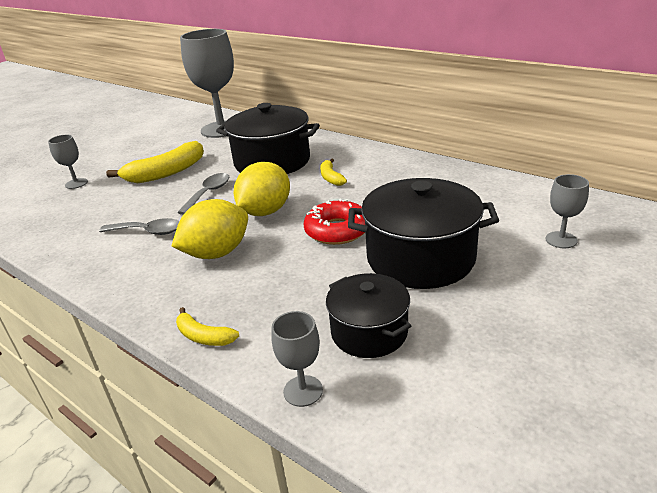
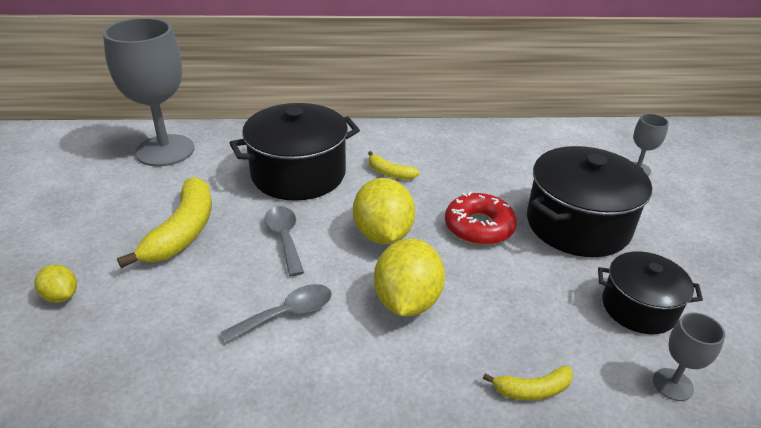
camera: 45 degrees left, 5 degrees up
(76, 183) = (61, 296): grey goblet -> yellow lemon

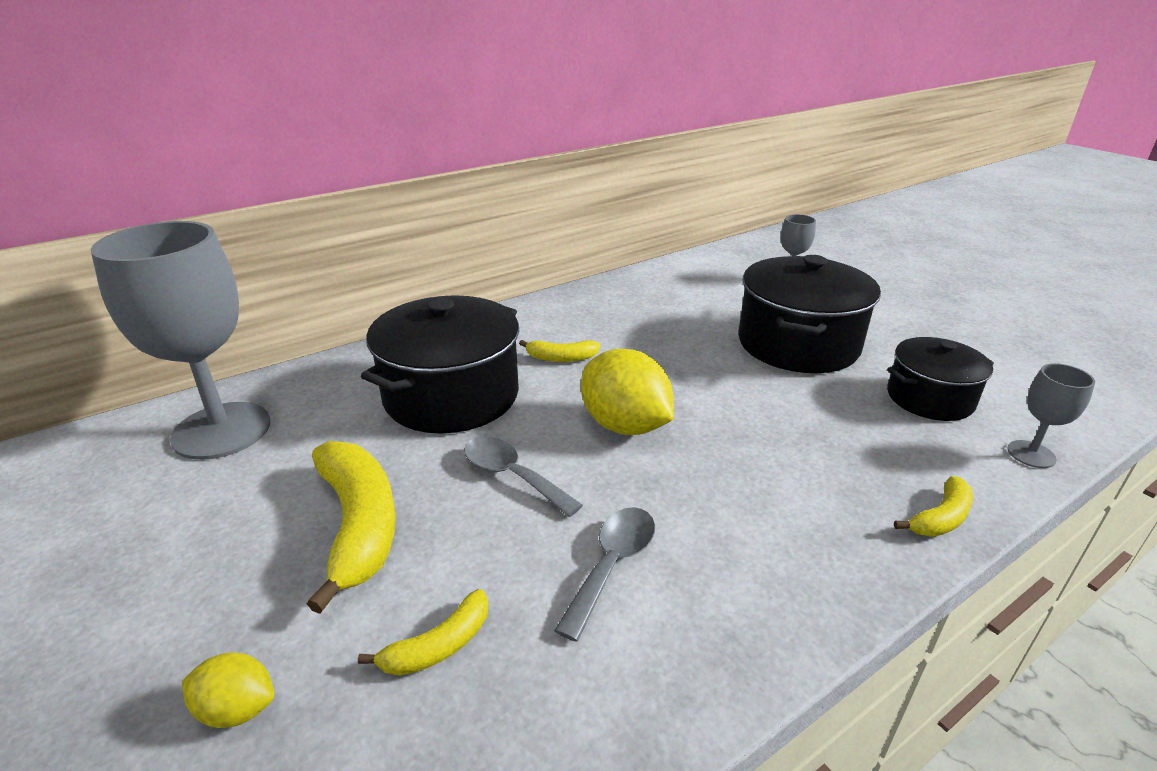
camera: 30 degrees left, 5 degrees down
(163, 312) = (438, 646): none -> yellow banana
(407, 301) = (729, 486): yellow lemon -> none
(479, 227) = (713, 379): red donut -> none

